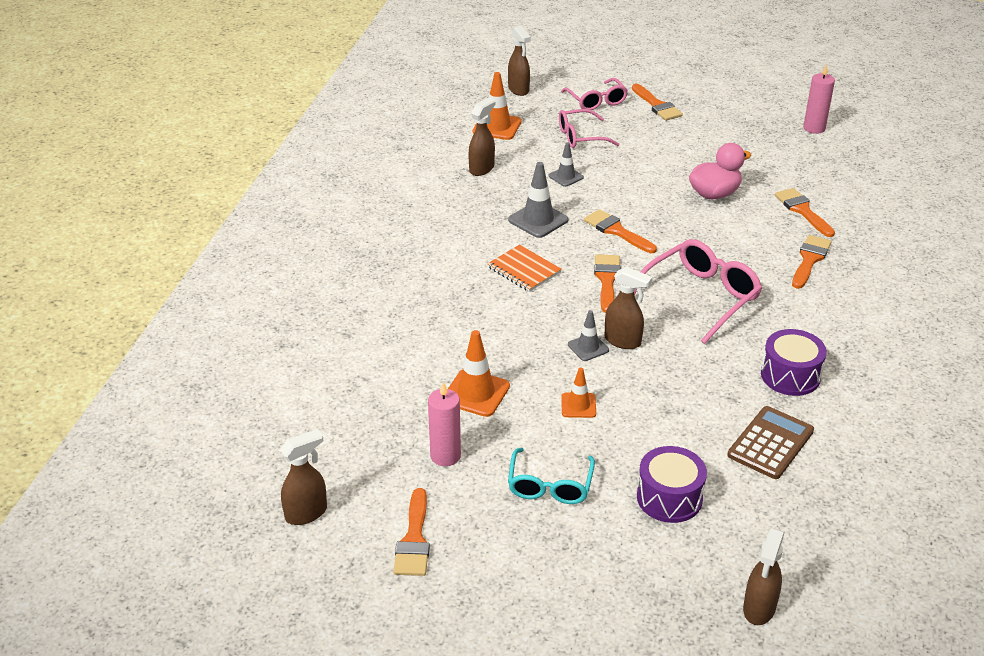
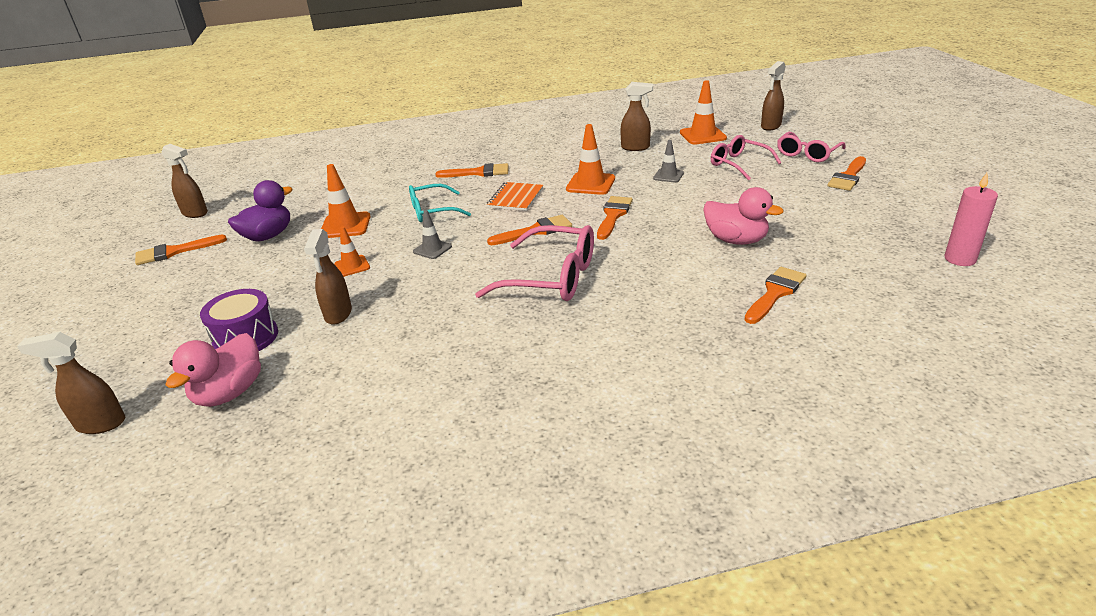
camera: 65 degrees right, 5 degrees down
(445, 456) = (268, 236): pink candle -> purple duck
(538, 220) = (590, 184): grey traffic cone -> orange traffic cone
(550, 485) = (247, 282): turquoise glasses -> turquoise glasses (433, 211)
(623, 341) = (452, 261): brown spray bottle -> brown spray bottle (338, 314)
(759, 518) = (229, 393): none -> pink duck
(770, 443) = (345, 372): brown calculator -> none
(790, 375) = (463, 358): purple drum -> none
(810, 259) = (685, 320): orange brush -> orange brush (478, 172)

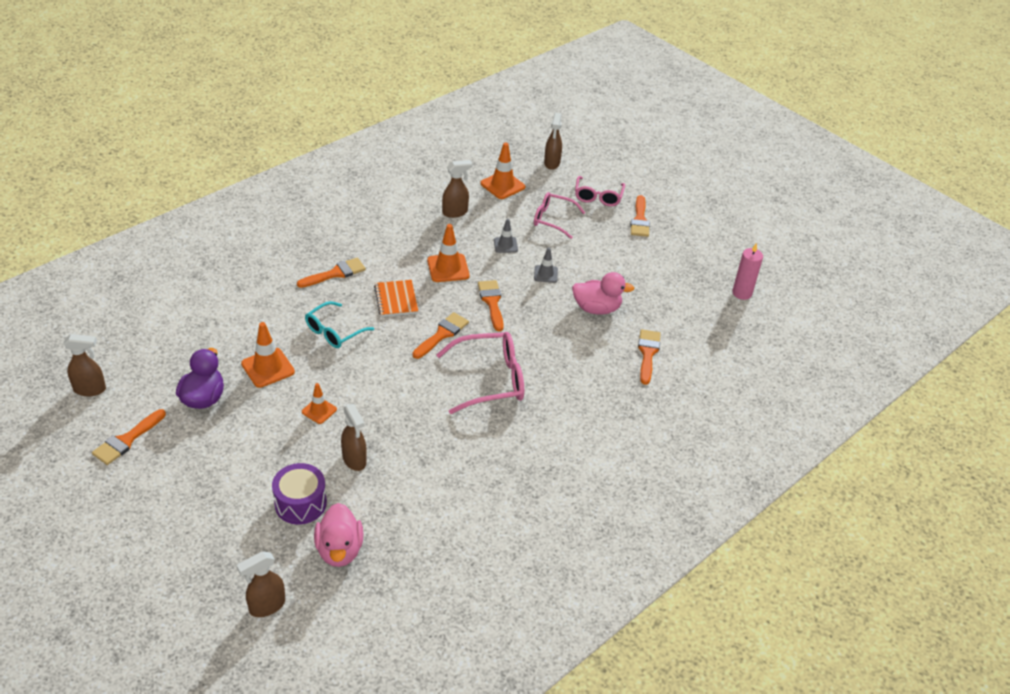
camera: 35 degrees left, 10 degrees up
(432, 249) = (372, 375): grey traffic cone -> grey traffic cone (545, 274)

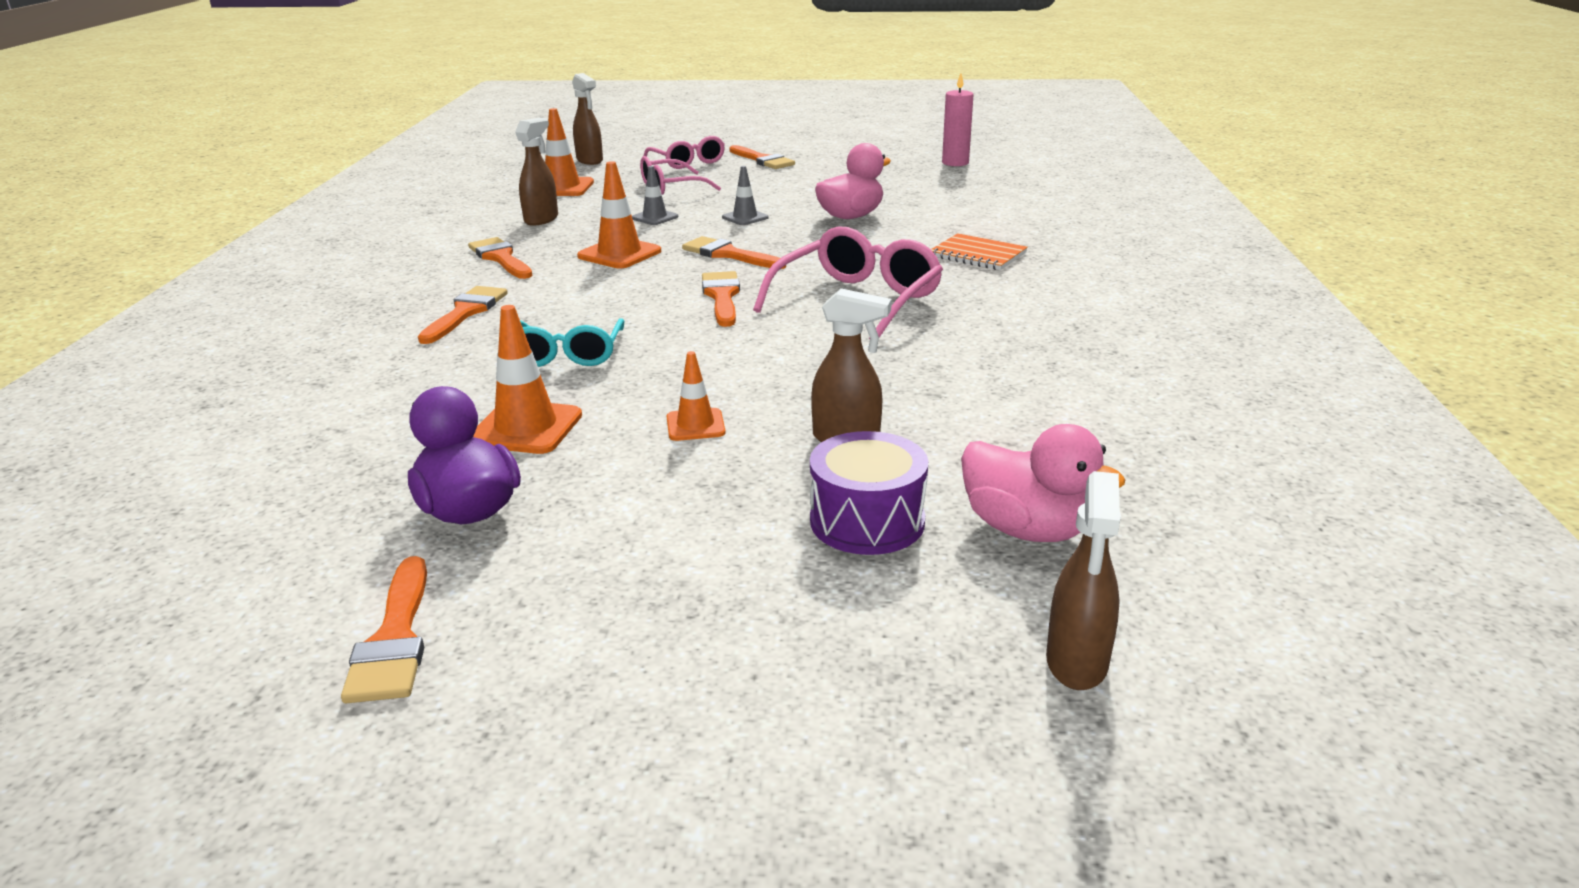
camera: 40 degrees left, 15 degrees down
(90, 389) = (182, 624): brown spray bottle -> none
(396, 299) = (601, 298): orange notebook -> orange notebook (977, 255)
(648, 353) = (966, 220): orange brush -> orange brush (501, 258)

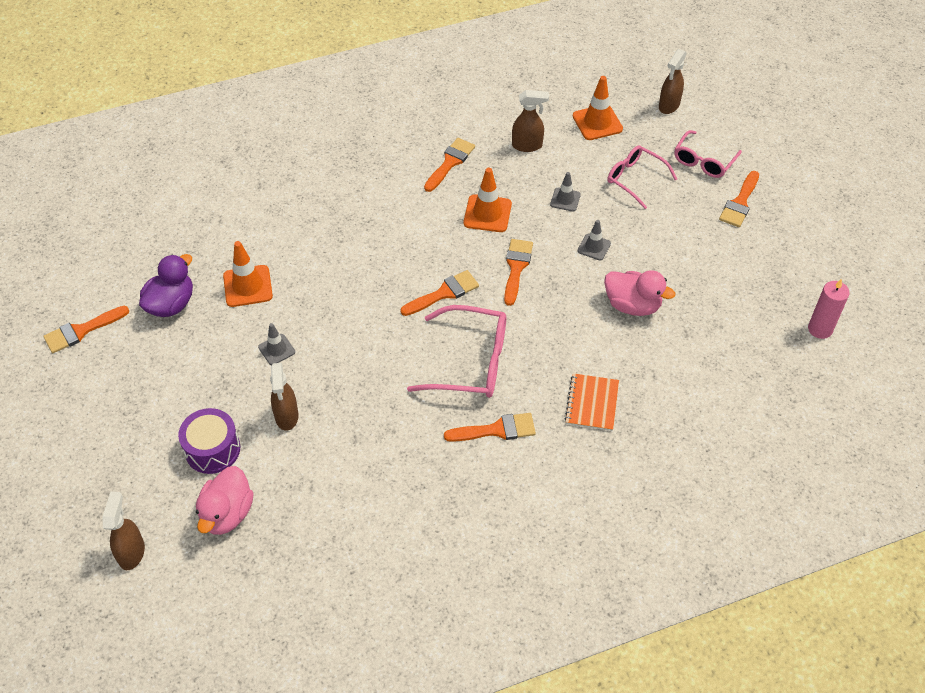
camera: 65 degrees right, 25 degrees up
(465, 312) = (364, 192): orange brush -> orange brush (496, 430)
(567, 354) = (333, 261): turquoise glasses -> none
(695, 425) = (276, 349): orange traffic cone -> grey traffic cone
(1076, 663) = (132, 552): brown spray bottle -> brown spray bottle turned 105 degrees clockwise

